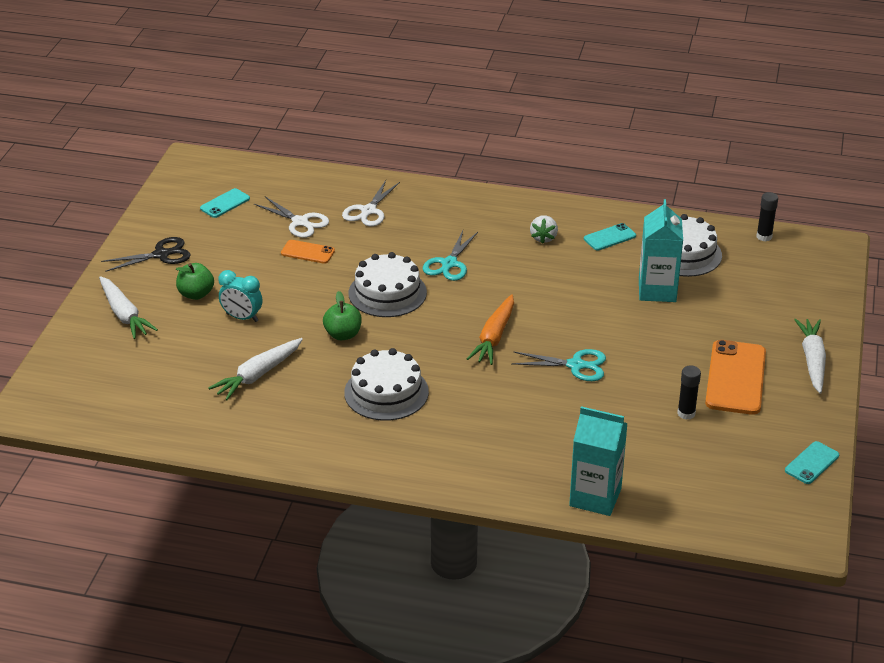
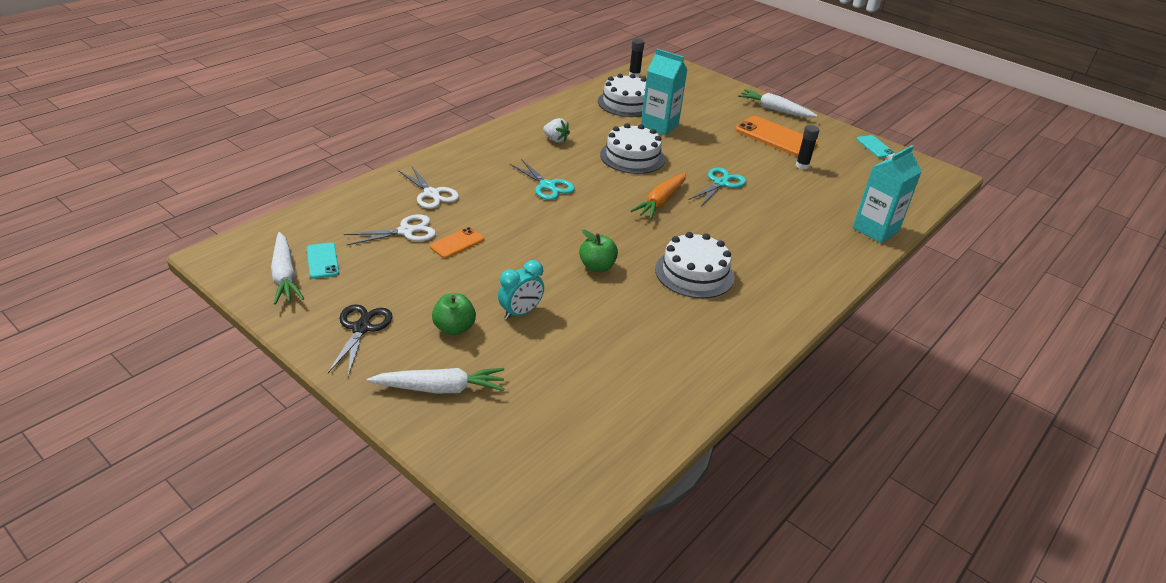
camera: 65 degrees left, 0 degrees up
(258, 375) = (618, 333): white carrot -> white carrot (285, 276)
(387, 293) = (558, 226): white cake -> white cake (632, 157)
(494, 337) = (661, 201): orange carrot -> orange carrot turned 75 degrees clockwise
(609, 237) = (581, 118): turquoise phone -> none

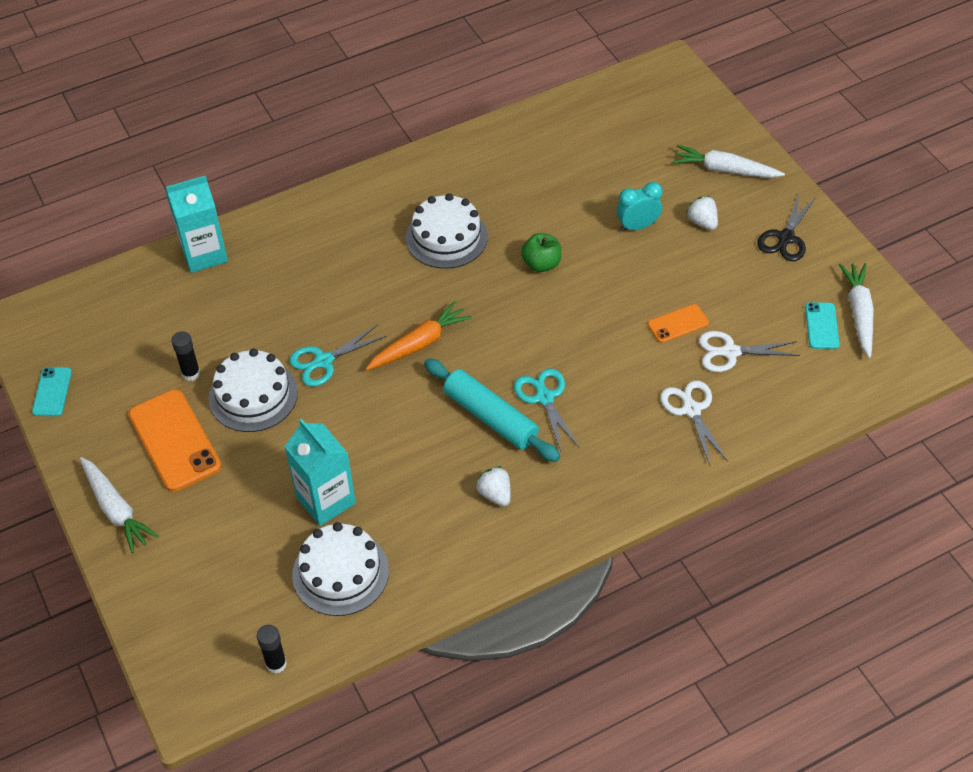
camera: 155 degrees left, 15 degrees up
(454, 328) = (702, 222): green apple -> white strawberry
(581, 172) = (490, 417): none -> turquoise rolling pin
(632, 157) = (406, 435): white cake -> white cake (253, 395)

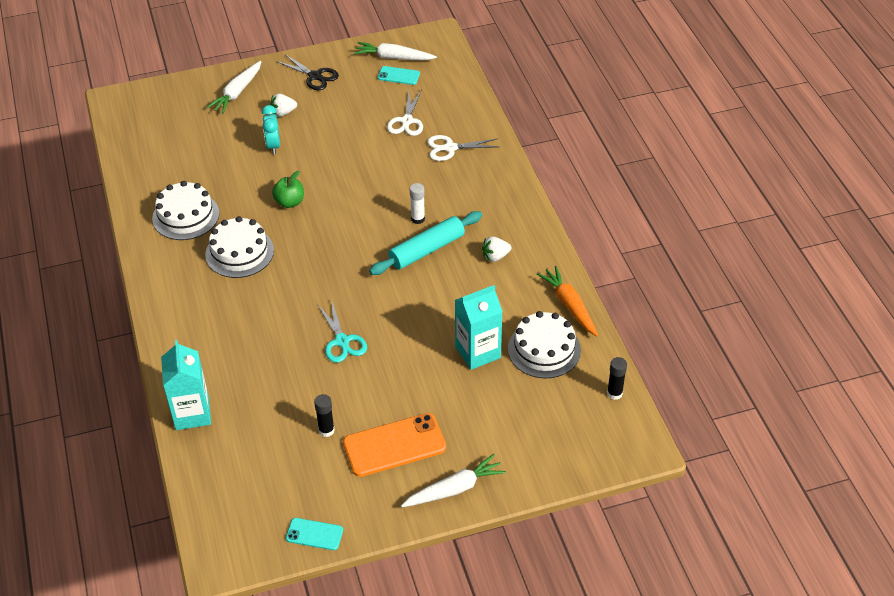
camera: 80 degrees left, 5 degrees down
(253, 395) = (363, 389): white cake -> white cake (186, 216)
(419, 344) = (344, 281): orange carrot -> orange carrot (569, 305)
(544, 398) = (418, 219): turquoise scissors -> white glue stick
(678, 324) = (373, 141): orange phone -> none

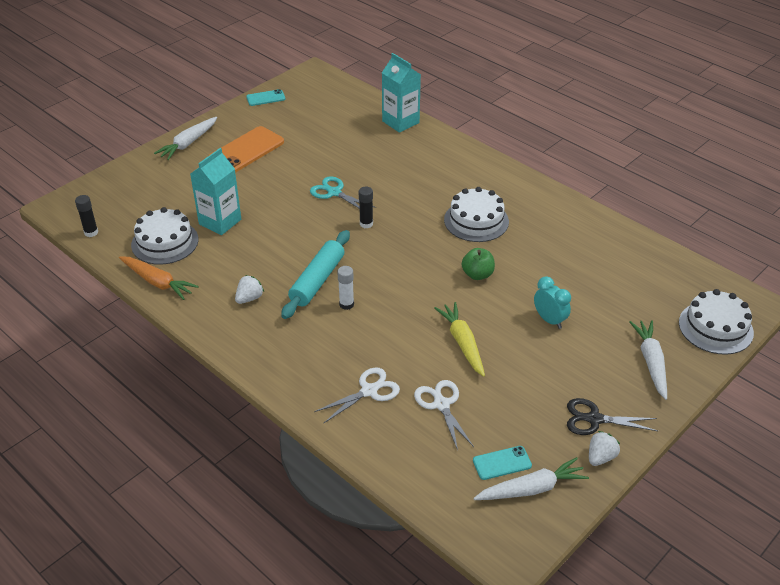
camera: 150 degrees right, 5 degrees down
(186, 216) = (552, 230): white cake -> white cake (715, 327)
(283, 113) = (579, 359): white strawberry -> white strawberry (600, 457)
(326, 430) = (300, 143): black glue stick -> black glue stick (366, 224)
(354, 154) = (462, 343): none -> yellow carrot

